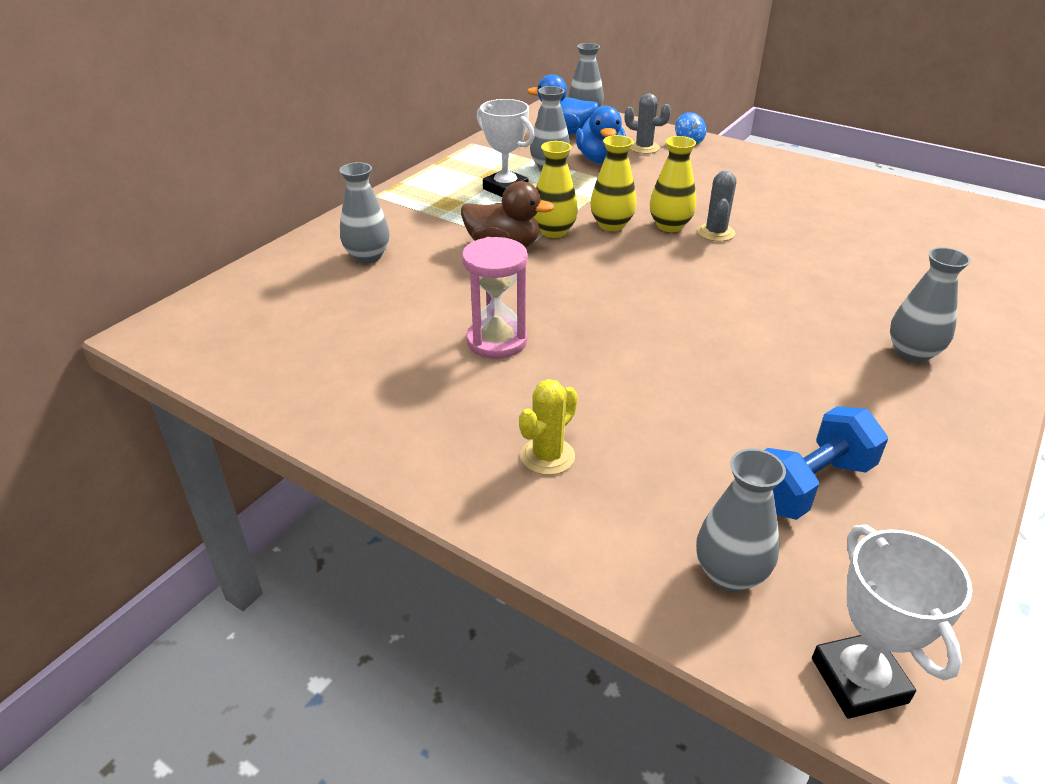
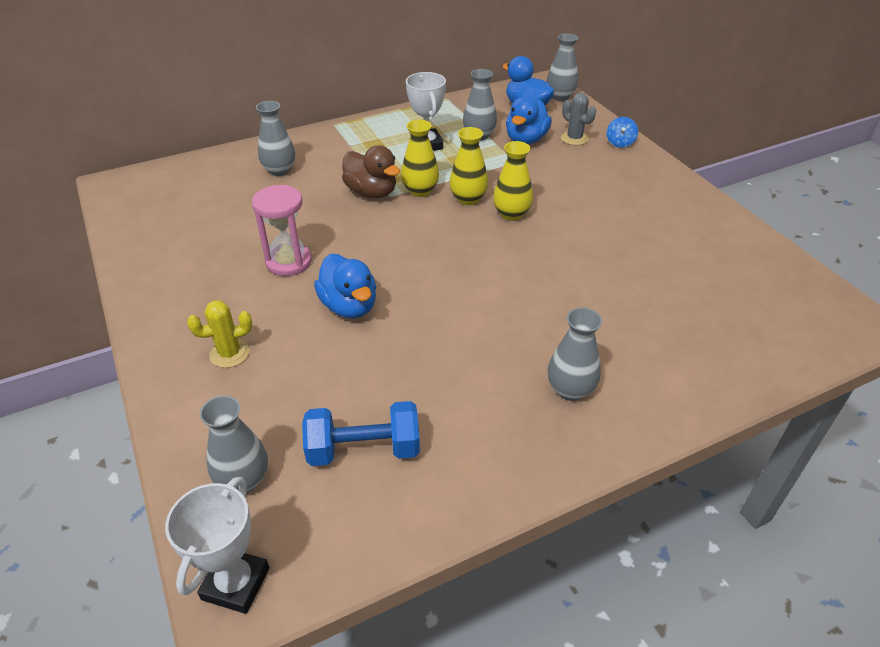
camera: 30 degrees right, 5 degrees up
(619, 359) = (349, 306): none -> blue duck
(716, 233) = (540, 232): grey cactus -> none

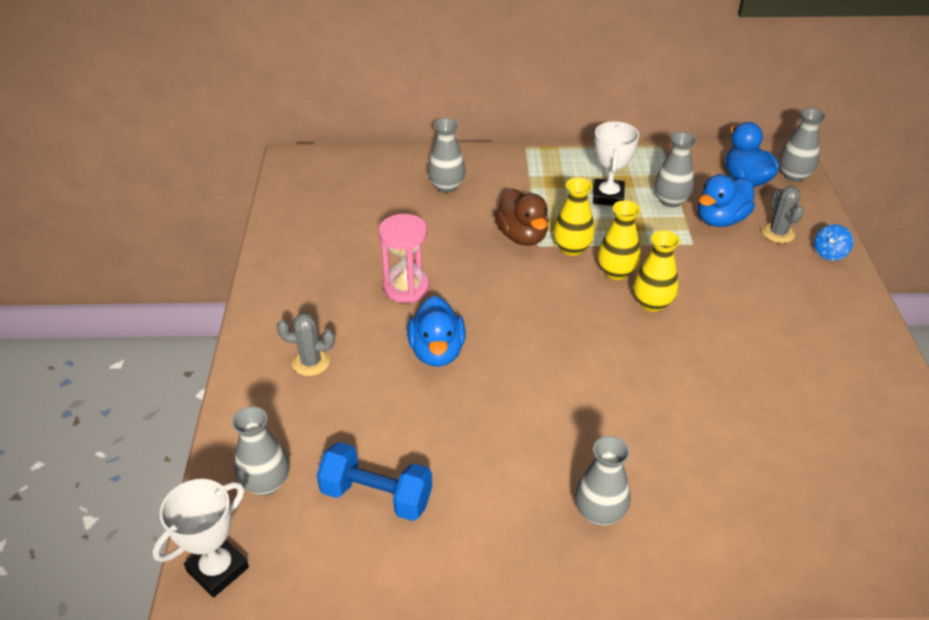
camera: 25 degrees right, 0 degrees up
(229, 353) = (311, 362): yellow cactus -> grey cactus

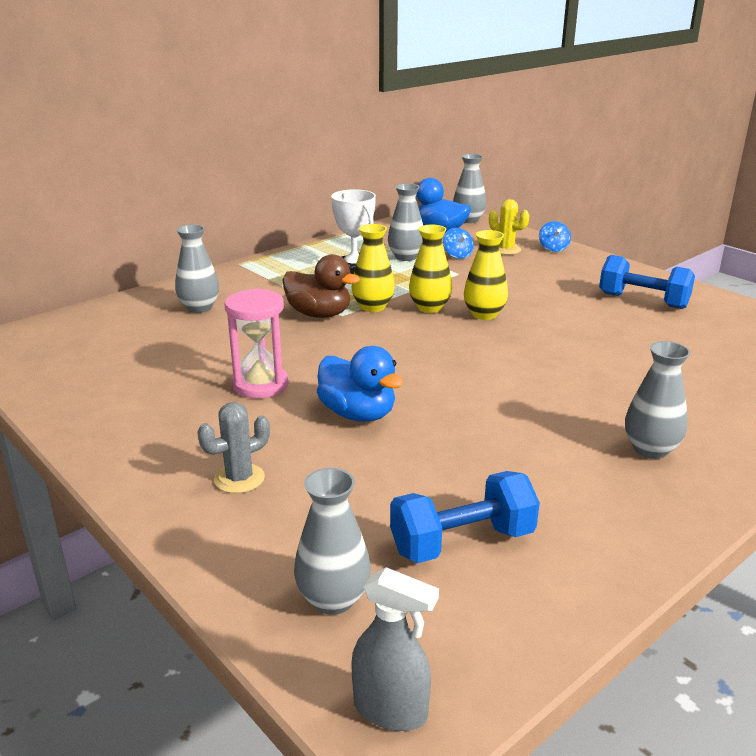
camera: 40 degrees left, 15 degrees down
(218, 569) = (390, 710): white trophy -> grey spray bottle
(720, 219) = (457, 255): blue duck -> blue spinning top
(778, 233) = (506, 249): grey cactus -> yellow cactus
(825, 364) = (643, 301): none -> blue dumbbell

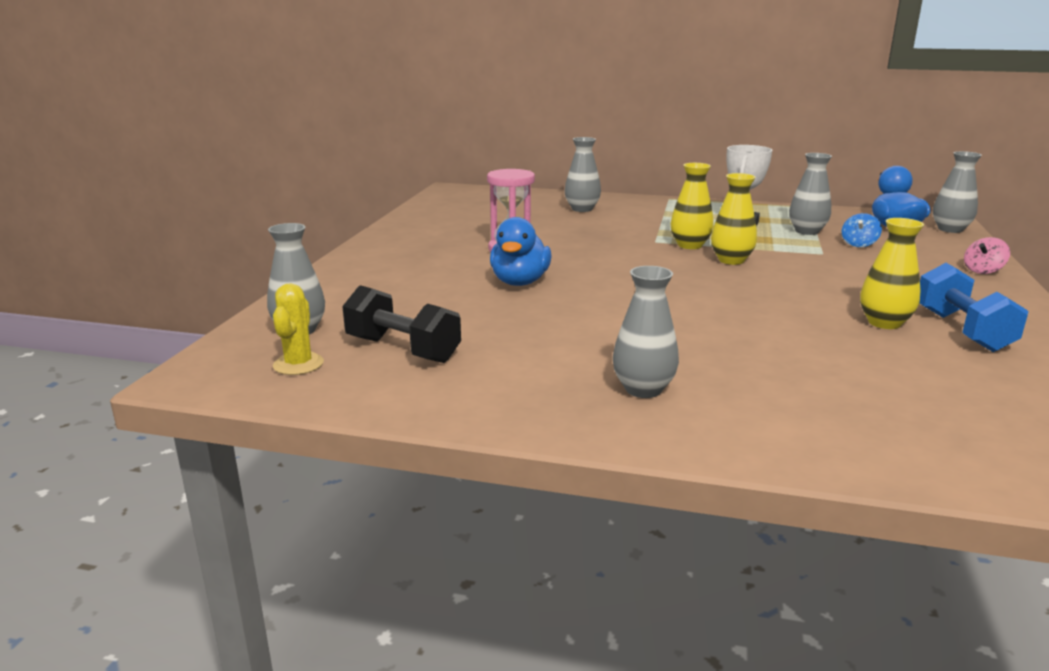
camera: 55 degrees right, 5 degrees down
(239, 479) = (393, 276): grey cactus -> none
(319, 314) = (642, 236): brown duck -> none
(390, 710) = (211, 370): grey spray bottle -> none
(462, 542) = (403, 350): blue dumbbell -> black dumbbell
(484, 314) = (763, 279): yellow vase -> yellow vase (884, 323)
(506, 249) = (923, 256): yellow cactus -> yellow cactus (298, 364)
(553, 248) = (983, 271): blue spinning top -> pink spinning top

